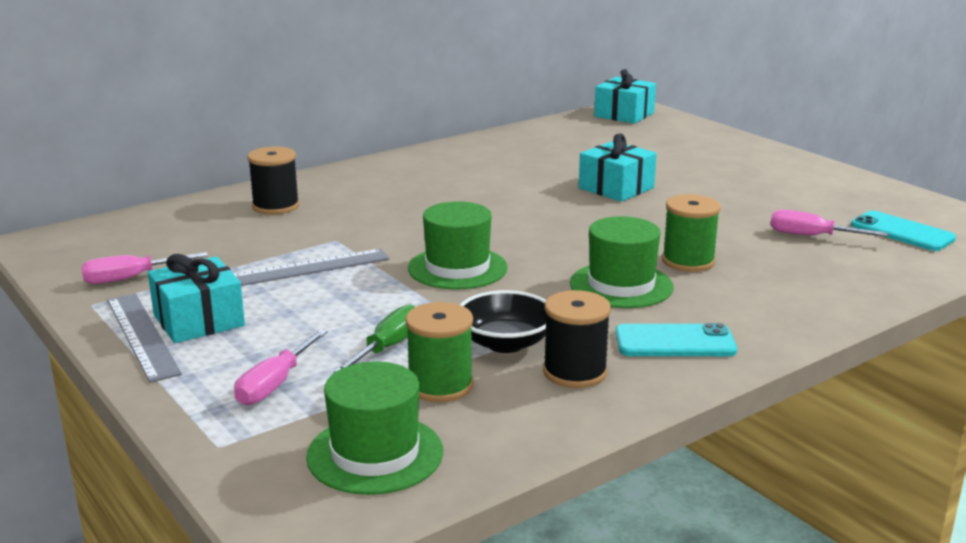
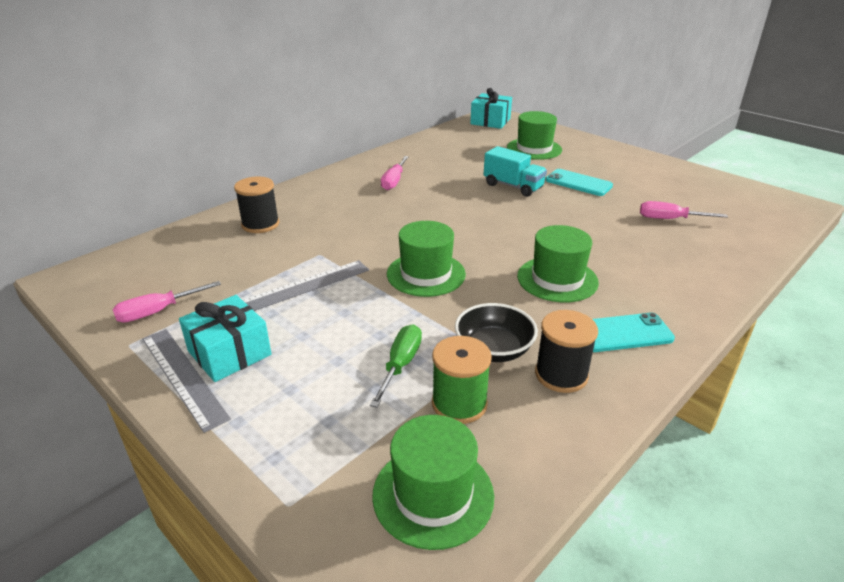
camera: 10 degrees left, 10 degrees up
(275, 384) = (318, 420): pink screwdriver -> pink screwdriver (394, 181)
(616, 188) = (513, 186): turquoise gift -> turquoise truck
(668, 149) = (534, 149): none -> green hat
(688, 261) = (595, 251): green spool -> none
(902, 232) = (728, 210): turquoise phone -> turquoise phone (578, 183)

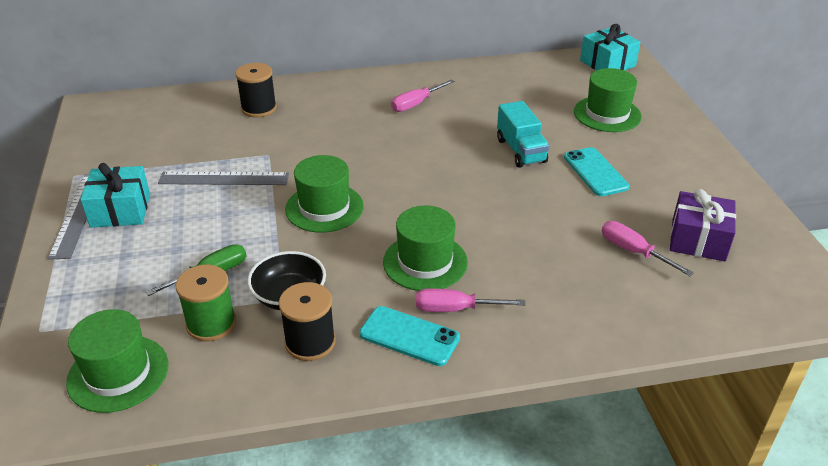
camera: 35 degrees right, 5 degrees up
(158, 311) = (115, 157): pink screwdriver -> pink screwdriver (456, 309)
(691, 199) = (698, 239): none -> purple gift

